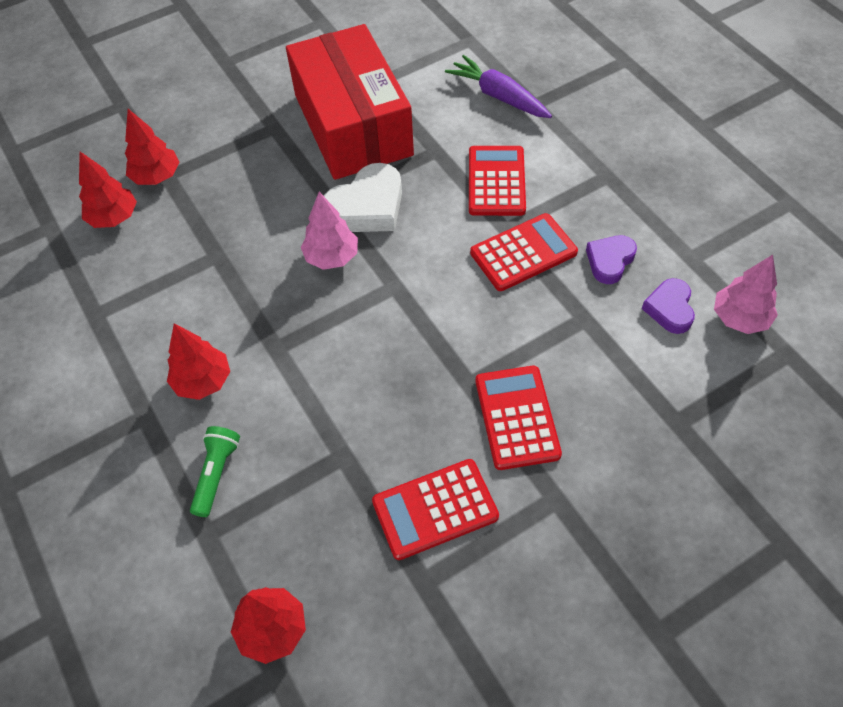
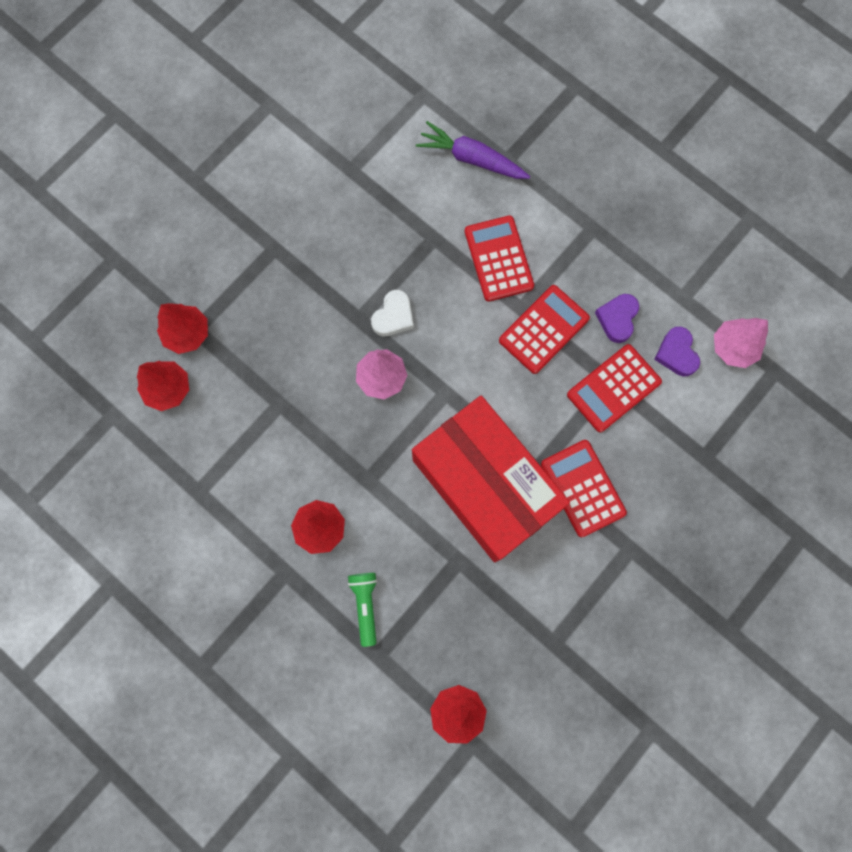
camera: 20 degrees left, 20 degrees up
(353, 125) = (347, 227): red box -> red box (485, 484)
(367, 206) = (393, 316): white heart -> white heart, size x0.61
(435, 509) = (544, 583): red calculator -> red calculator (613, 388)

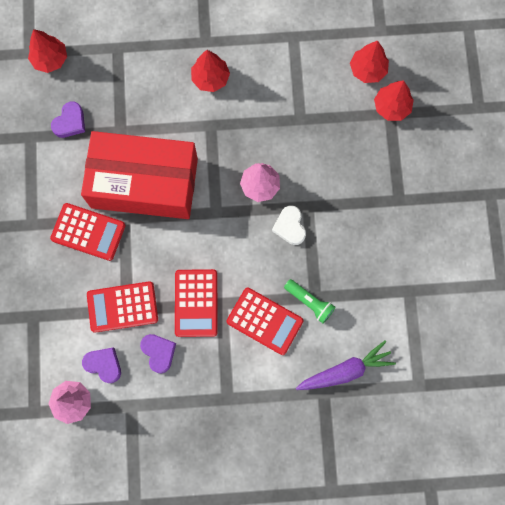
camera: 135 degrees right, 0 degrees up
(365, 605) = (148, 64): green flashlight -> green flashlight (310, 302)
(500, 619) = (70, 122): none -> purple heart
(613, 388) = (122, 307): red calculator -> red calculator turned 105 degrees counterclockwise

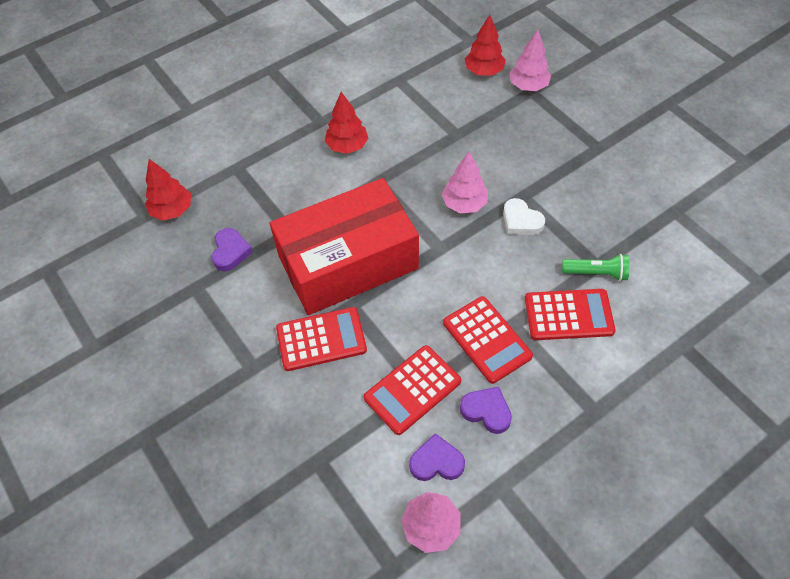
camera: 30 degrees left, 20 degrees down
(345, 370) = (684, 312): purple carrot -> none
(391, 107) = (528, 86): red tree -> pink tree

